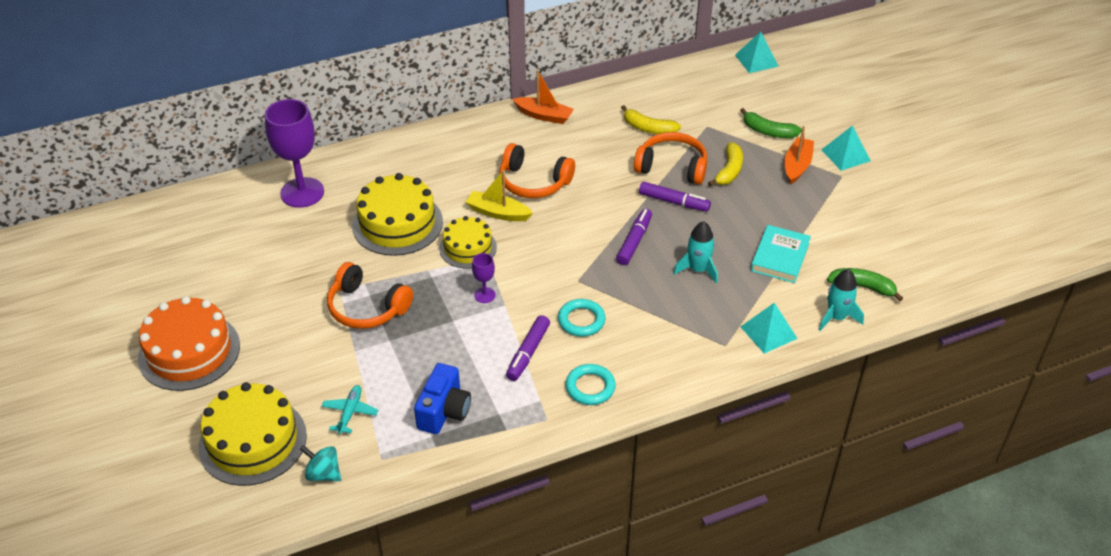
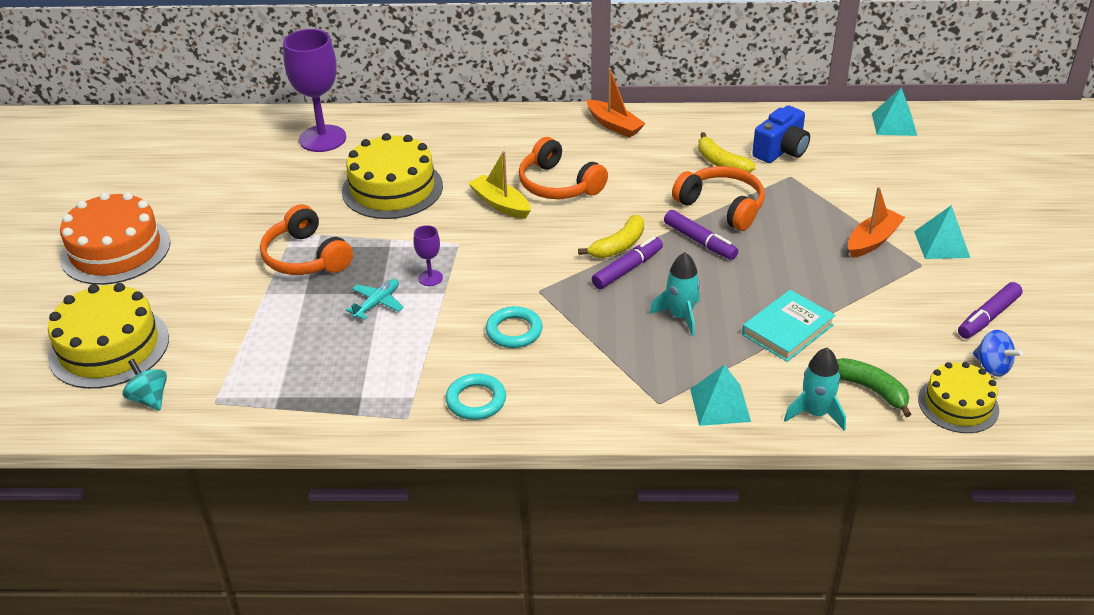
camera: 25 degrees right, 5 degrees down
(350, 412) = (217, 349): turquoise plane -> turquoise plane (377, 303)
(444, 411) = (308, 377): blue camera -> blue camera (781, 150)
(468, 248) = (446, 229): yellow cake -> yellow cake (958, 404)
(528, 353) = (434, 346): purple marker -> purple marker (988, 317)
(729, 171) = (786, 226): yellow banana -> yellow banana (618, 246)
(768, 131) = (860, 198): green banana -> none
(931, 244) = (992, 367): none -> blue spinning top

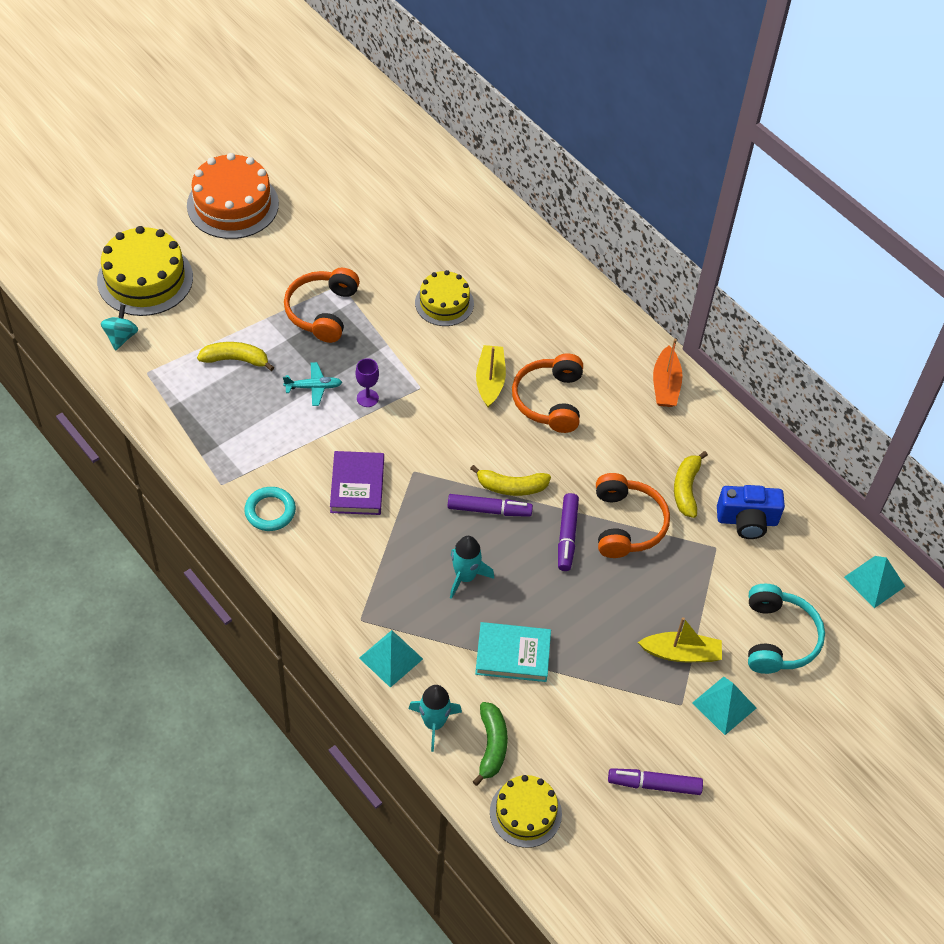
camera: 45 degrees right, 15 degrees up
(283, 335) = (236, 360): none -> yellow banana
(322, 138) = (461, 217): purple goblet -> none
(392, 188) = (444, 303): yellow cake -> yellow cake, size x0.62
(514, 331) = (357, 486): turquoise ring -> purple book
(872, 241) = (681, 653): orange boat -> yellow boat
(903, 189) = (778, 638): none -> turquoise headphones
(992, 367) = (592, 816): blue spinning top -> none

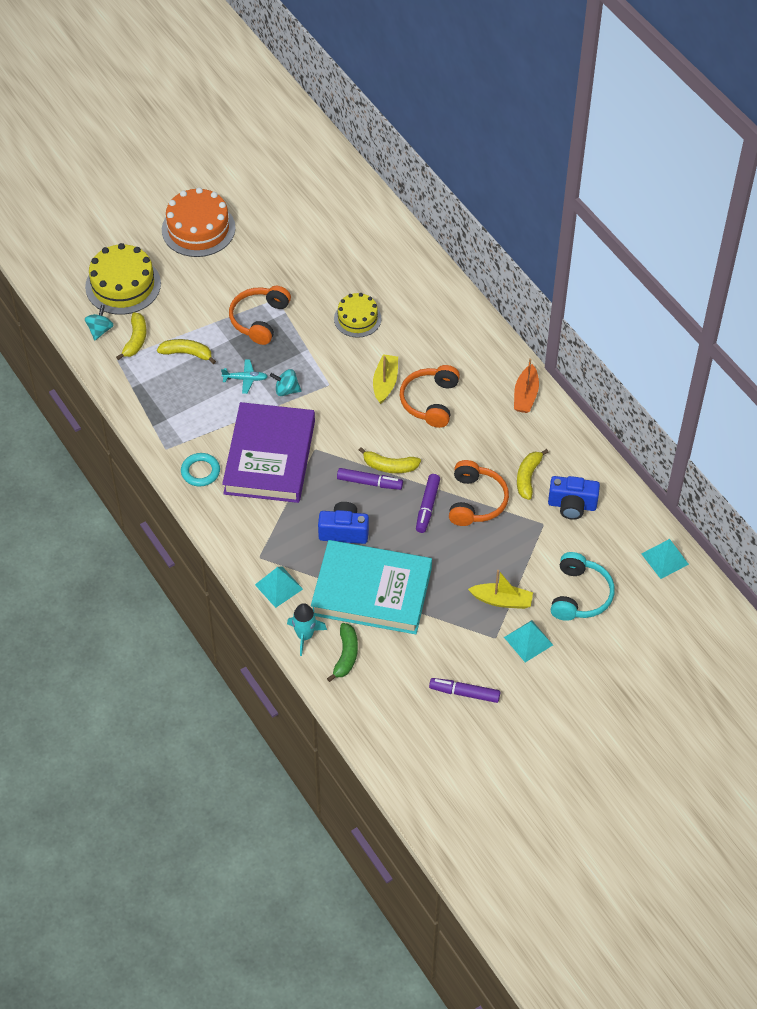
camera: 10 degrees right, 0 degrees up
(168, 347) = (135, 340): none -> yellow banana
(357, 486) = (270, 457): purple book -> purple book, size x1.96
(367, 398) = (286, 390): purple goblet -> turquoise spinning top
(465, 577) = (344, 531): turquoise rocket -> blue camera
(513, 654) = (372, 591): turquoise book -> turquoise book, size x1.96
(525, 813) = (364, 704): yellow cake -> none

